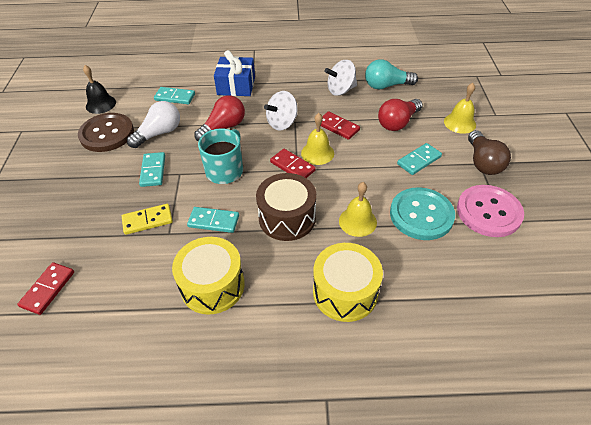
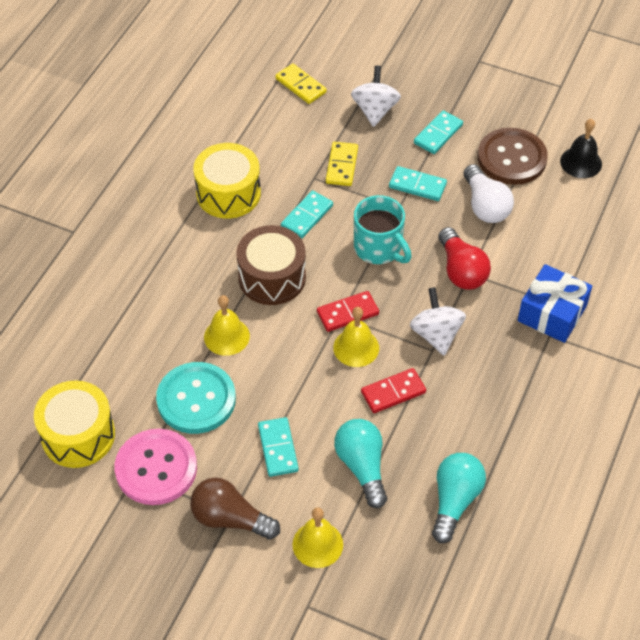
camera: 115 degrees right, 5 degrees up
(48, 289) = (300, 86): red domino -> yellow domino
(175, 97) = (558, 239): turquoise domino -> turquoise domino (438, 134)
(340, 90) = (475, 435): white spinning top -> white spinning top (375, 110)
(345, 292) = (153, 286): yellow drum -> yellow drum (78, 435)
(398, 123) = (362, 467): red light bulb -> turquoise light bulb

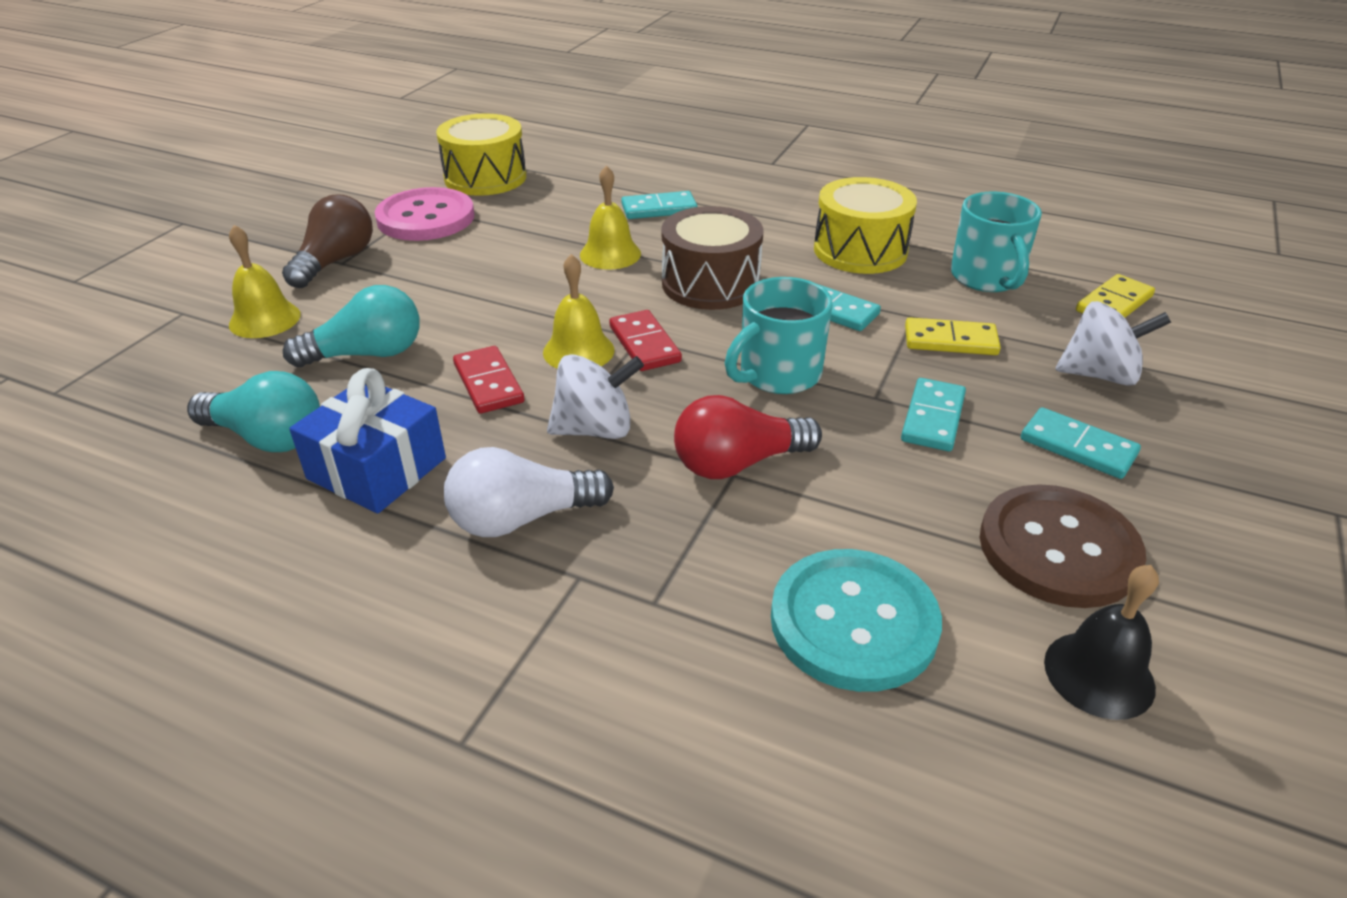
camera: 90 degrees right, 15 degrees down
(196, 399) = (515, 237): turquoise button -> turquoise button (853, 622)
(268, 136) = (987, 278): none -> turquoise mug
(278, 448) = (423, 290): turquoise domino -> turquoise domino (659, 209)
(485, 205) = (908, 502): white light bulb -> white light bulb (522, 518)
(552, 313) = (633, 583): blue gift -> blue gift (377, 468)

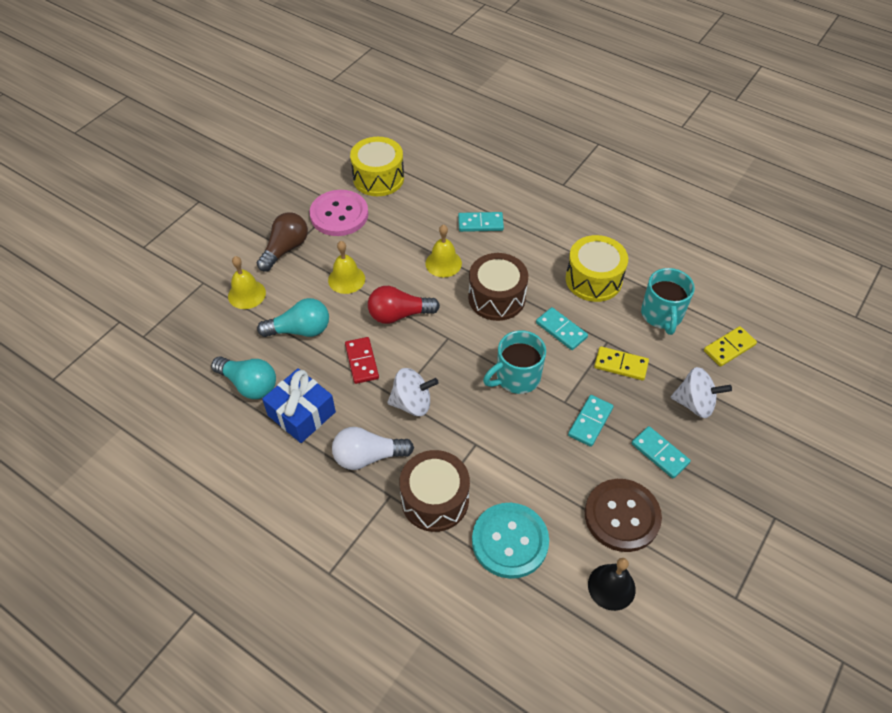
camera: 10 degrees right, 15 degrees up
(578, 351) = (412, 343): yellow bell -> yellow bell (346, 279)
(644, 344) = (449, 343): red domino -> none
(675, 571) = (435, 500): none -> brown drum
(738, 463) = (480, 437): red light bulb -> red light bulb (399, 315)

